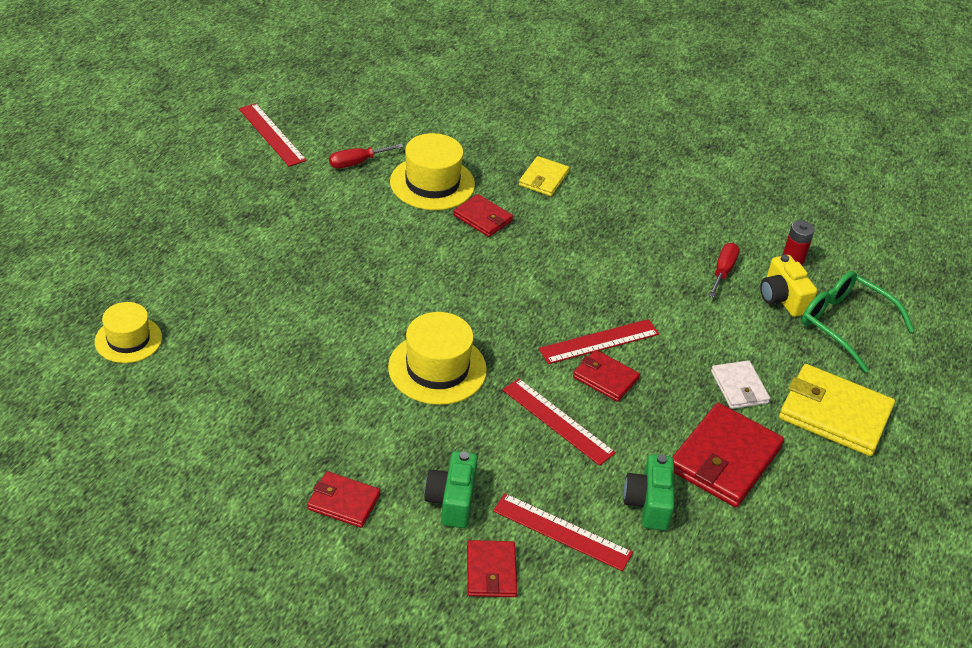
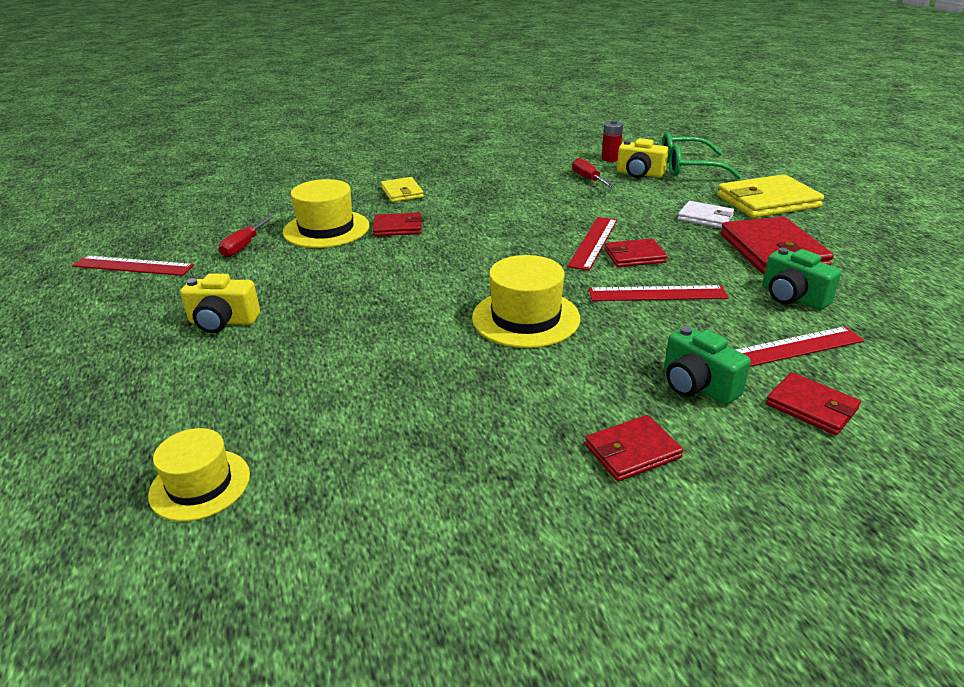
camera: 40 degrees left, 10 degrees down
(264, 229) = (223, 322): none -> yellow camera

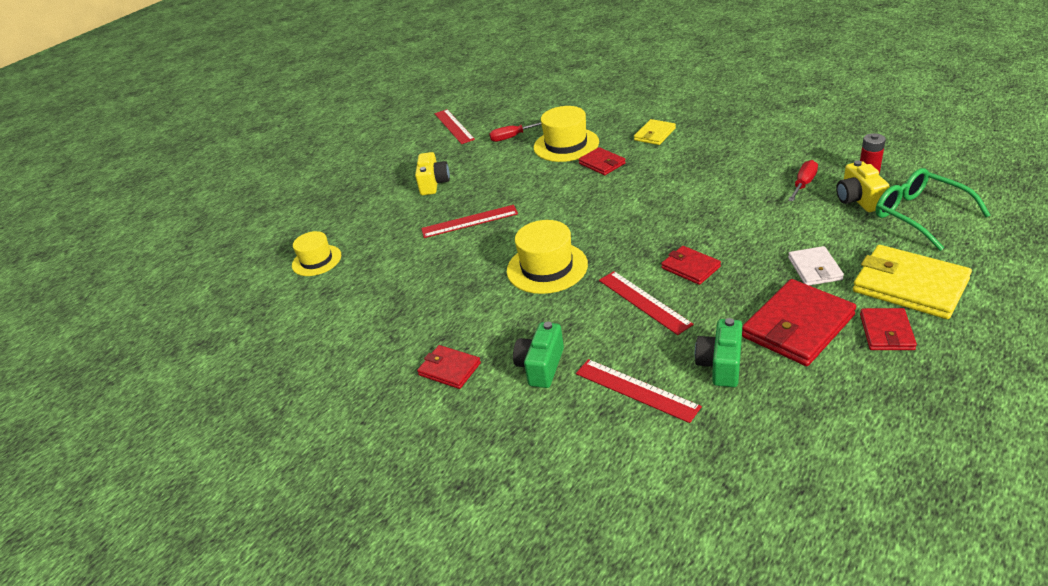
camera: 60 degrees right, 5 degrees up
(223, 322) = (433, 183): yellow camera -> yellow camera turned 150 degrees counterclockwise
(593, 242) = (688, 241): red ruler -> red ruler (469, 221)
(811, 407) = (566, 423): red wallet -> red wallet (886, 332)

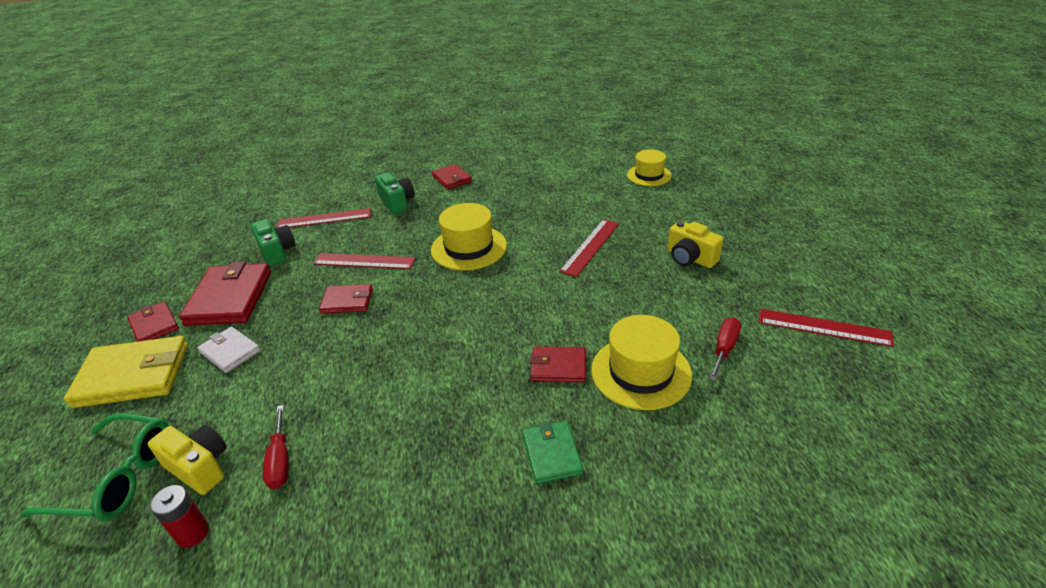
camera: 130 degrees right, 0 degrees up
(449, 369) = (452, 179): red wallet -> red wallet turned 75 degrees clockwise
(654, 134) = (552, 454): yellow wallet -> green wallet

